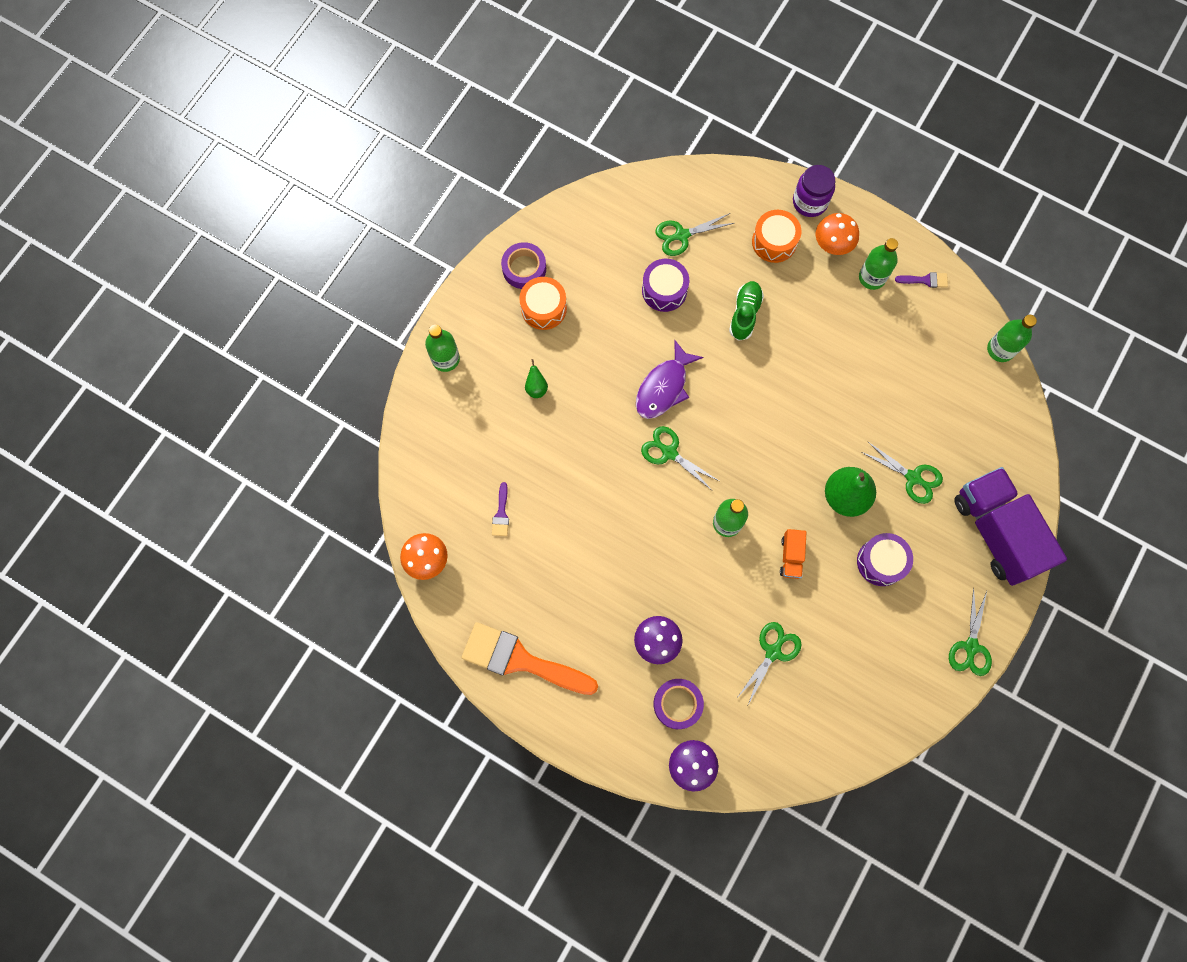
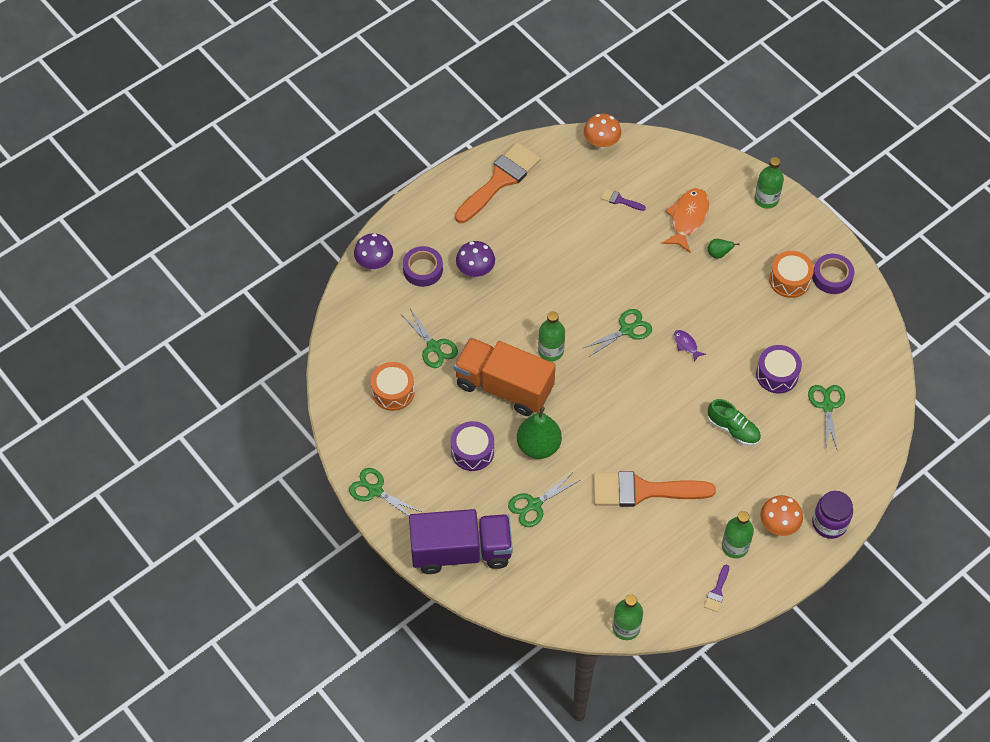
camera: 110 degrees right, 15 degrees down
(501, 433) = (687, 218): none -> orange fish
(664, 387) = (686, 345): purple fish -> purple fish, size x0.49
(774, 242) = (797, 478): orange drum -> orange drum (393, 392)
(791, 557) = (504, 387): orange truck -> orange truck, size x2.35
(850, 378) = (643, 490): none -> orange brush

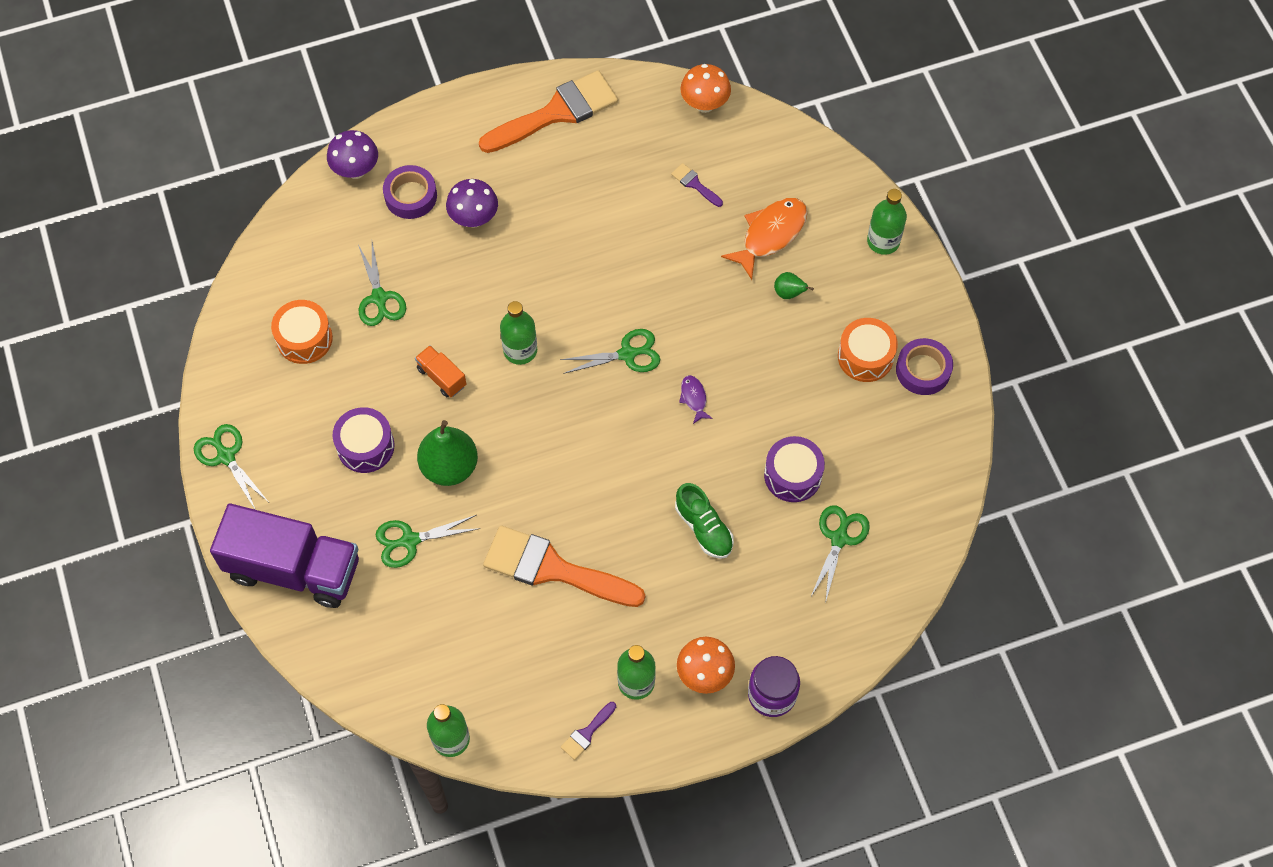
camera: 20 degrees right, 5 degrees up
(504, 387) = (442, 377): orange truck -> orange truck, size x0.43

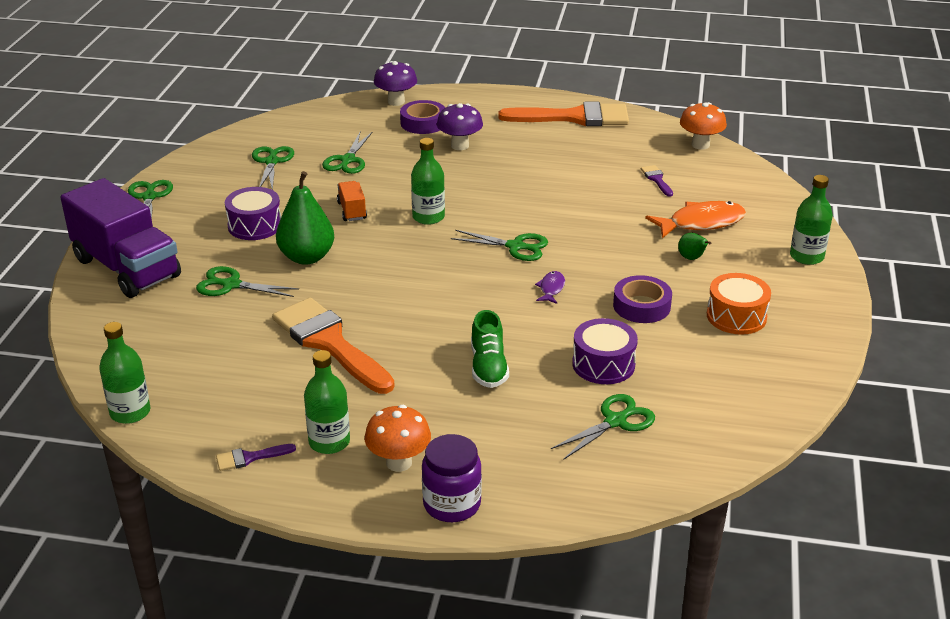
camera: 30 degrees right, 30 degrees down
(304, 338) = (272, 162): orange drum -> green scissors
(923, 370) = (789, 343): purple tape -> purple tape (641, 306)

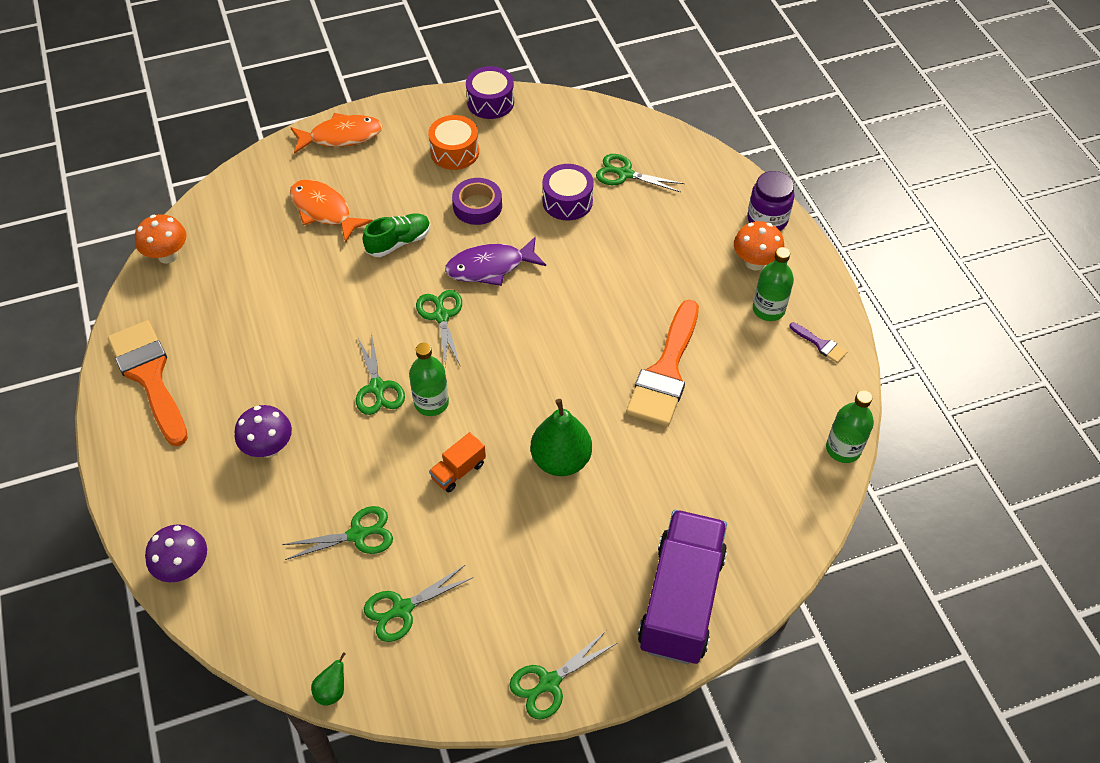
camera: 120 degrees left, 20 degrees up
(231, 285) = (643, 492): green scissors -> green scissors (377, 387)
(255, 225) = (537, 538): purple drum -> purple drum (490, 102)
(423, 123) = (230, 509): purple tape -> none
(488, 367) = (619, 261): green shoe -> green shoe (399, 242)
(551, 288) = (490, 267): purple fish -> purple fish, size x2.03
(656, 179) = (259, 264): purple brush -> none
(691, 258) = (387, 199): green pear -> green pear (332, 691)
(806, 257) = (341, 136): green bottle -> orange fish

